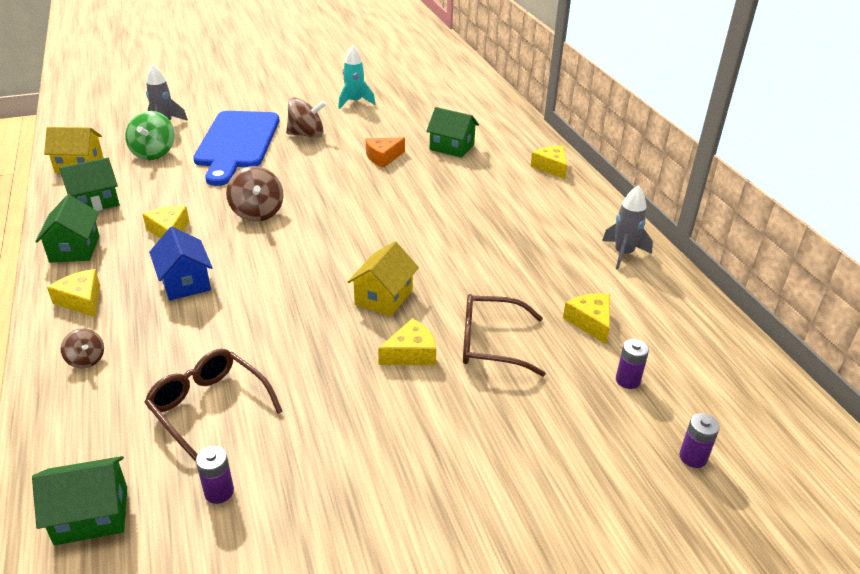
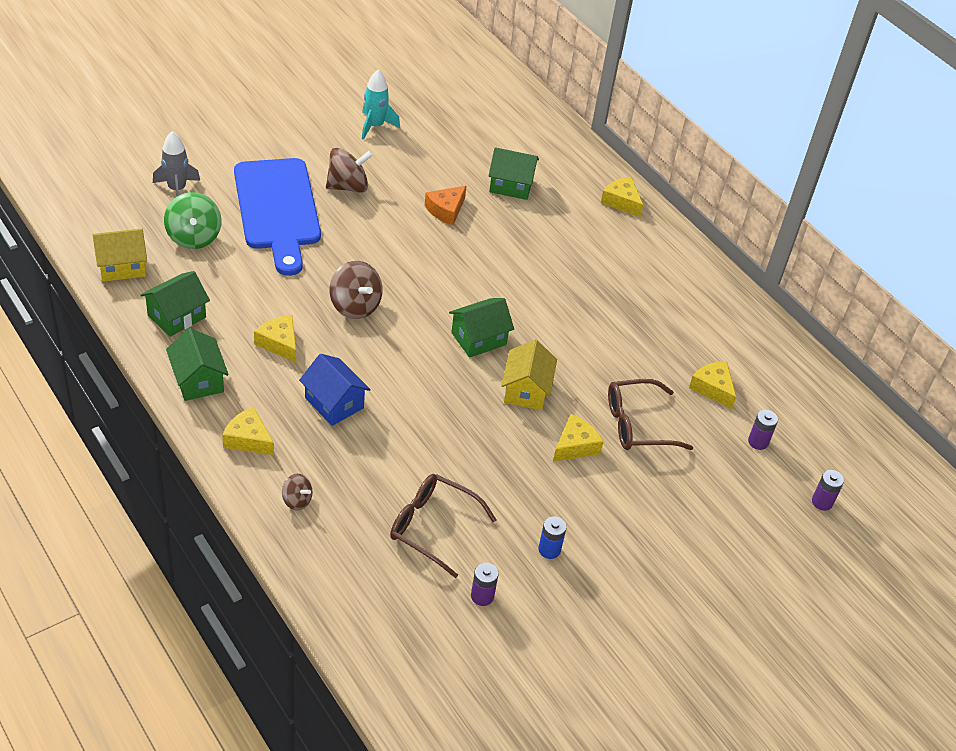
camera: 20 degrees left, 10 degrees up
(91, 515) = (395, 633): green house -> green house (479, 339)
(327, 454) = (549, 549): none -> blue battery
(623, 254) = (720, 306): grey rocket -> none

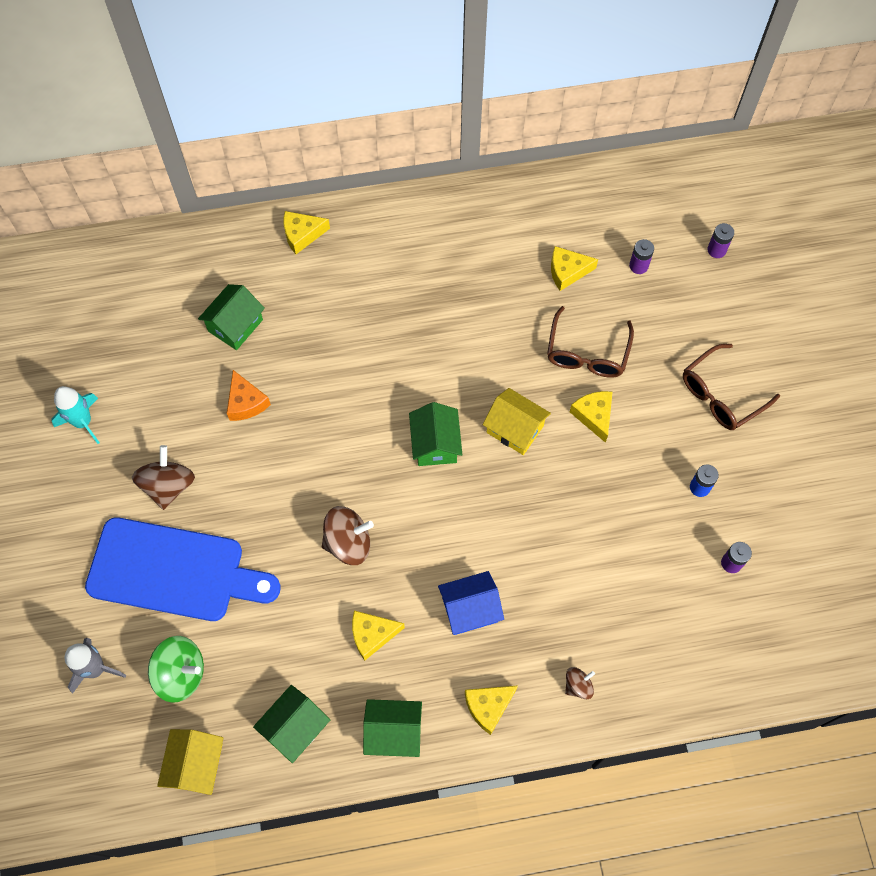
camera: 60 degrees left, 20 degrees up
(176, 316) = (295, 727): green house -> green house turned 60 degrees clockwise
(432, 527) = (645, 575): brown glasses -> brown glasses (721, 395)

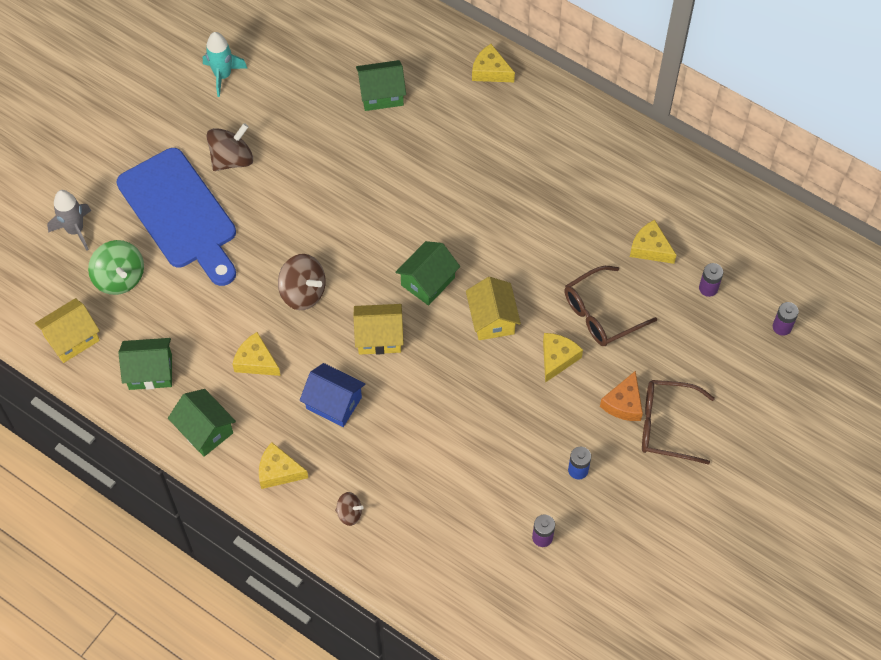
camera: 45 degrees right, 5 degrees down
(246, 402) = (335, 149): orange cheese -> orange cheese (624, 403)
(446, 523) = (379, 337): none -> yellow house

